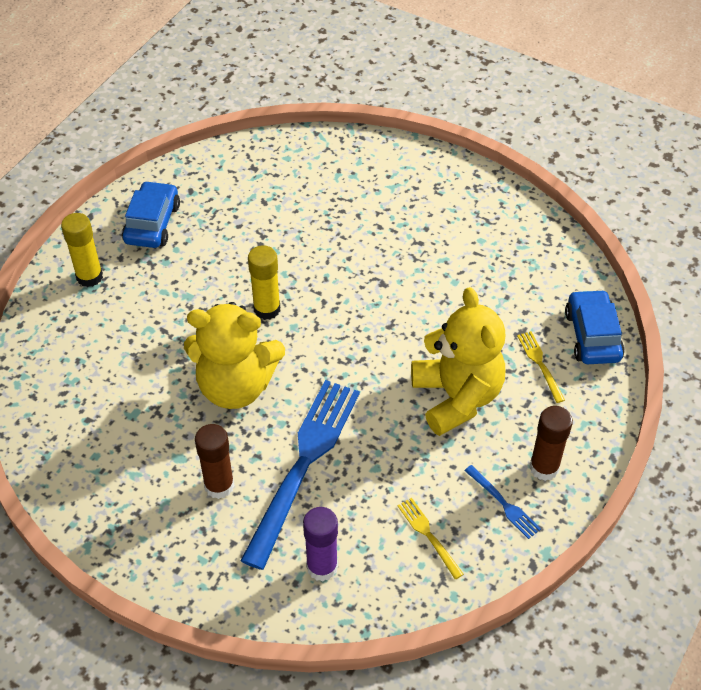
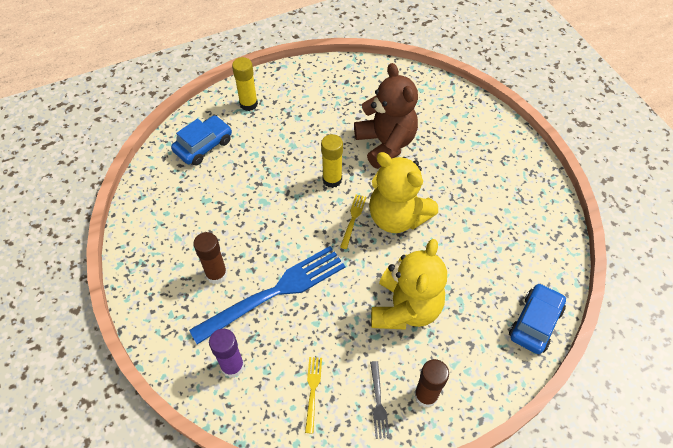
camera: 35 degrees right, 5 degrees up
(152, 223) = (308, 90): blue car -> blue car (203, 145)
(236, 386) = (275, 218): yellow teddy bear -> yellow teddy bear (397, 217)
(296, 238) = (385, 144): none -> brown teddy bear
(504, 504) = (378, 403): blue fork -> grey fork
(539, 364) = (481, 320): yellow fork -> yellow fork (353, 219)

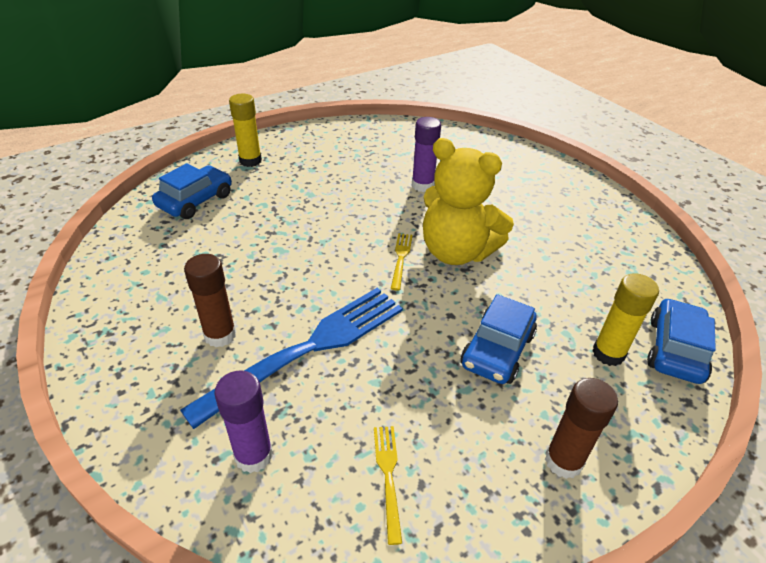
camera: 10 degrees left, 15 degrees down
(332, 180) = (365, 222): yellow glue stick -> yellow glue stick (608, 353)
(378, 403) = (495, 481): grey fork -> none
(385, 144) = (422, 185): brown teddy bear -> purple glue stick
(405, 308) = (497, 350): yellow teddy bear -> blue car

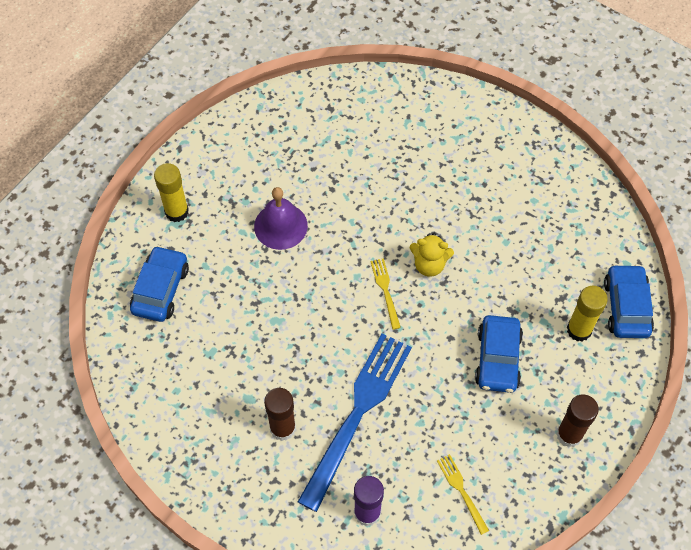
camera: 20 degrees left, 20 degrees up
(331, 190) = (280, 226): none -> purple bell
(422, 185) = (364, 185): purple glue stick -> none
(456, 252) = (429, 264): yellow teddy bear -> yellow teddy bear, size x0.51

